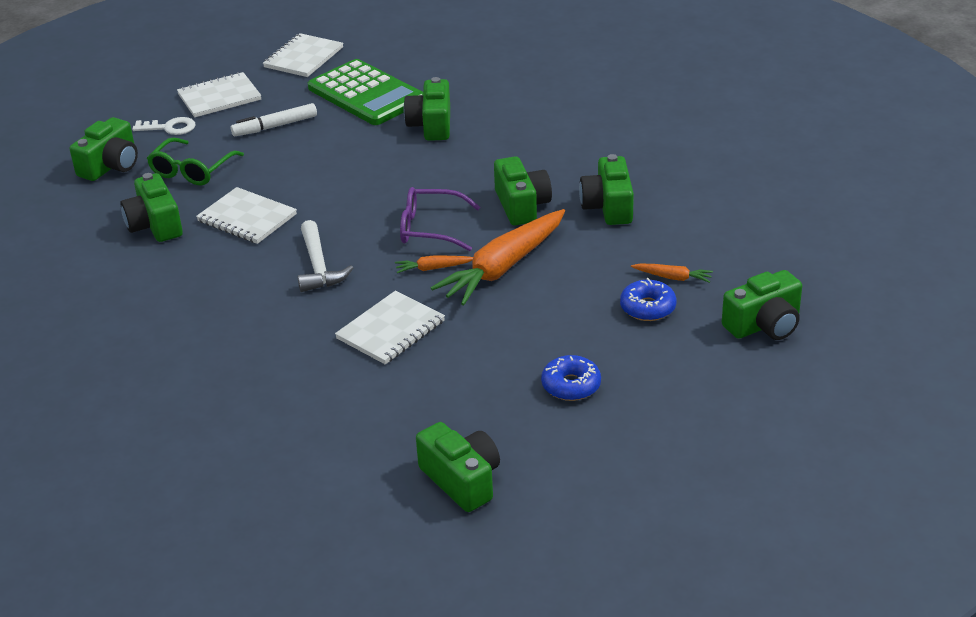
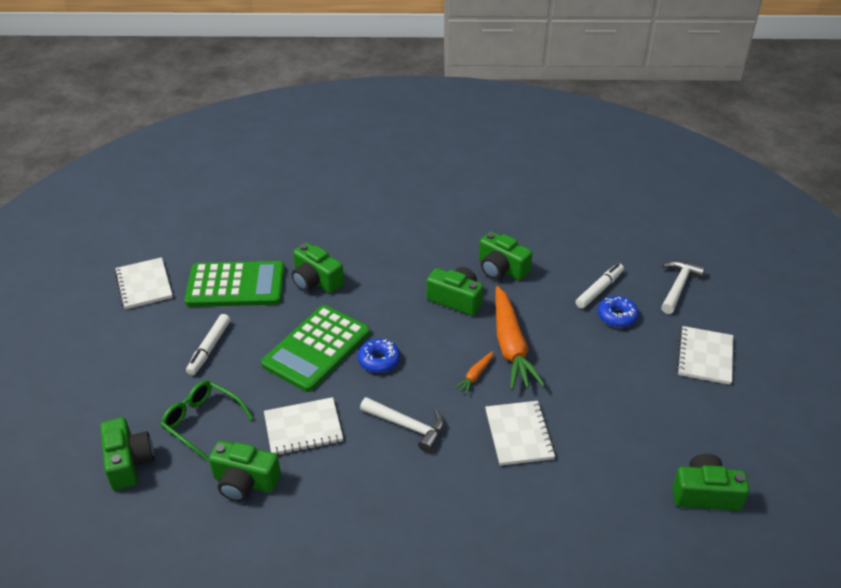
camera: 50 degrees left, 5 degrees up
(169, 128) = (127, 401): white key -> none
(192, 170) = (202, 422): green glasses -> green glasses turned 150 degrees clockwise
(219, 97) = (127, 353): white notebook -> white notebook (705, 356)
(347, 172) = (316, 348): none -> green calculator
(430, 228) = (430, 351): purple glasses -> none
(571, 385) = (658, 391): blue donut -> blue donut (379, 360)
(673, 277) = (599, 290): orange carrot -> white marker
(764, 325) = (678, 286): green camera -> white hammer

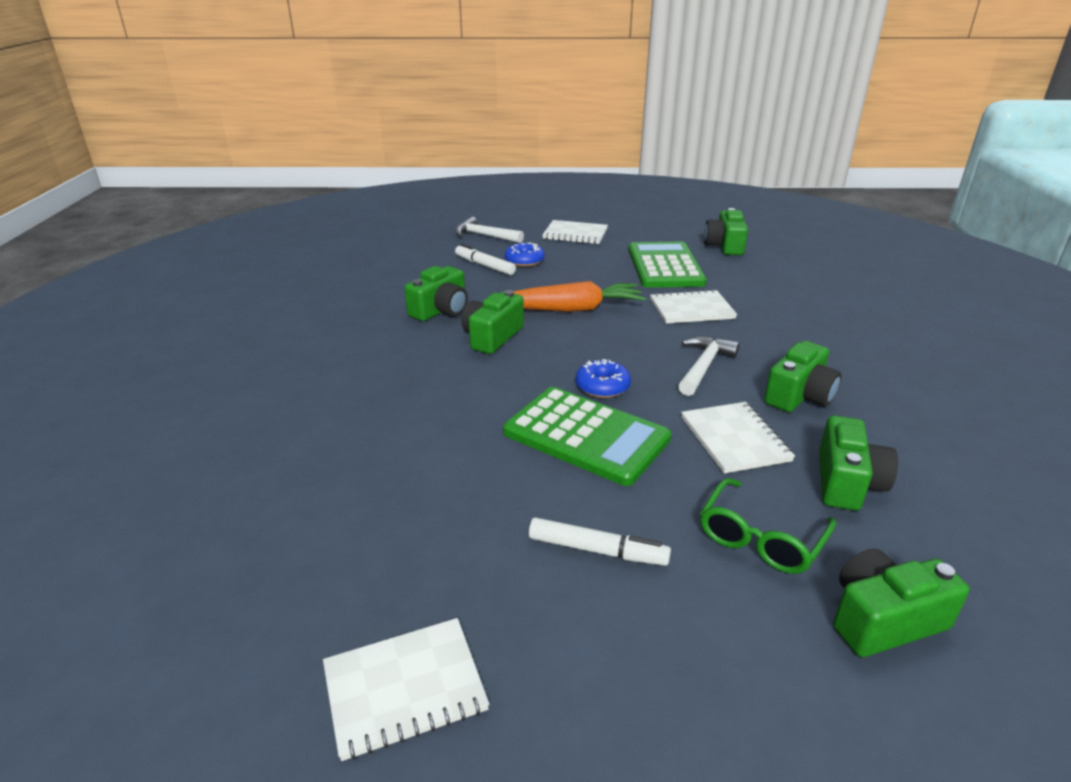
camera: 90 degrees left, 10 degrees down
(236, 285) = (433, 534): green calculator -> green calculator (665, 266)
(316, 281) = (437, 444): green camera -> green camera (799, 396)
(475, 375) = (617, 328): orange carrot -> none

